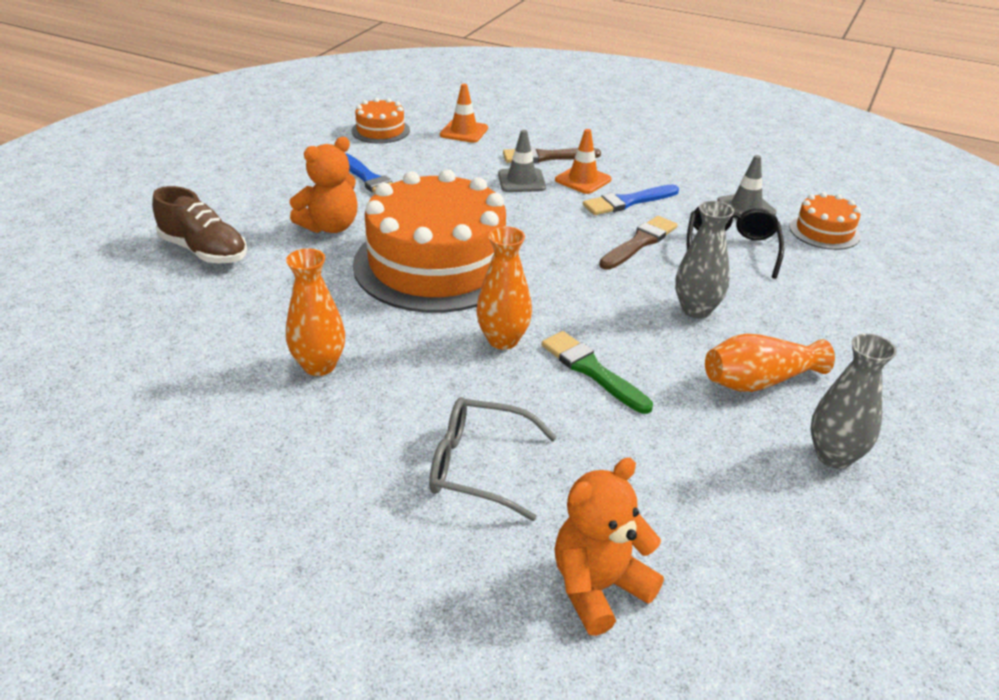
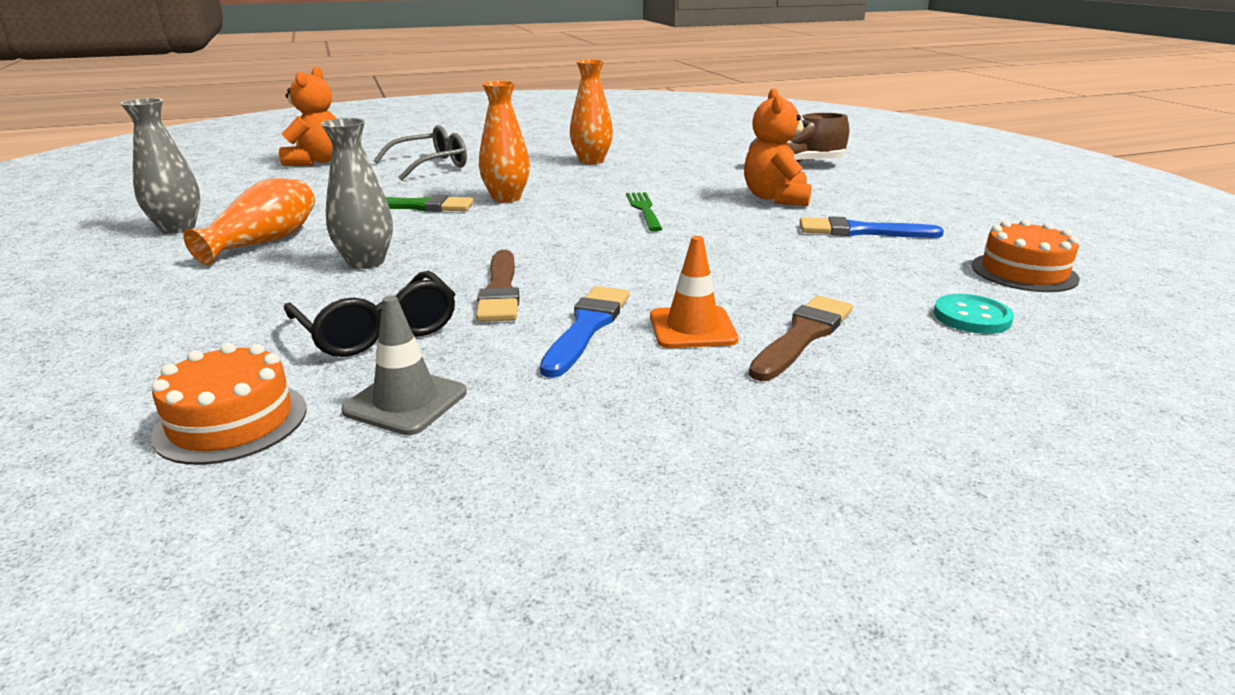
camera: 135 degrees right, 10 degrees down
(436, 264) = (644, 210): orange cake -> green fork
(464, 132) = (971, 317): orange traffic cone -> turquoise button
(521, 181) = (749, 293): grey traffic cone -> none

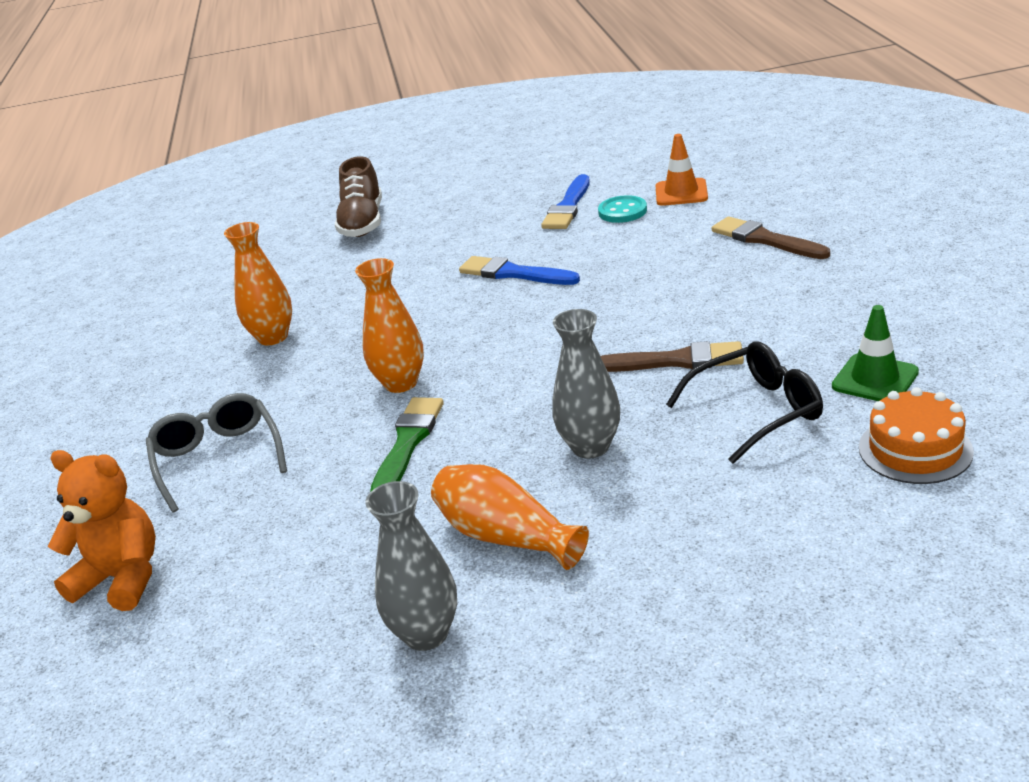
camera: 75 degrees left, 5 degrees up
(405, 402) = (875, 379): grey traffic cone -> green traffic cone
(587, 327) = (751, 317): blue brush -> blue brush (514, 273)
(644, 210) = (477, 300): green fork -> none
(692, 328) = (753, 276): orange traffic cone -> orange traffic cone (681, 193)
(775, 198) = (467, 236): orange teddy bear -> none
(971, 317) = (736, 187): turquoise button -> turquoise button (622, 211)
(1024, 272) = (663, 163): orange cake -> none

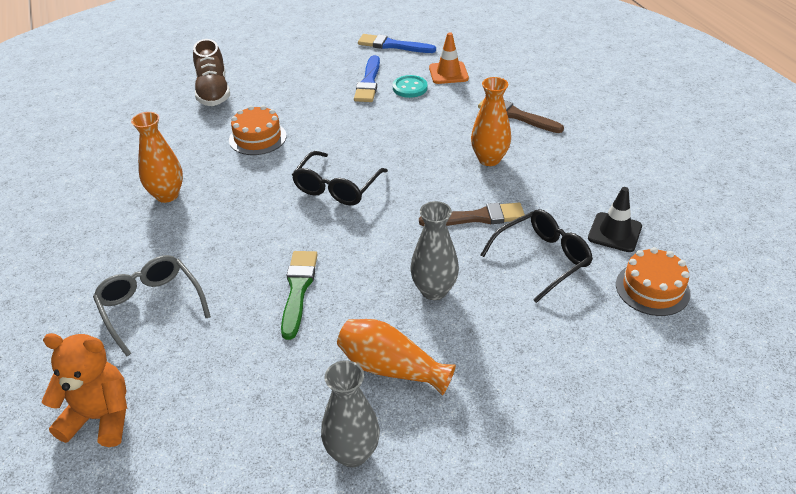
camera: 15 degrees left, 10 degrees up
(401, 383) = (279, 237): orange vase -> orange vase (489, 159)
(404, 273) = (257, 138): none -> orange cake
(491, 327) = (336, 188): none -> black glasses
(514, 273) = (342, 140): blue brush -> blue brush (393, 45)
(875, 379) = (614, 232): green traffic cone -> black traffic cone

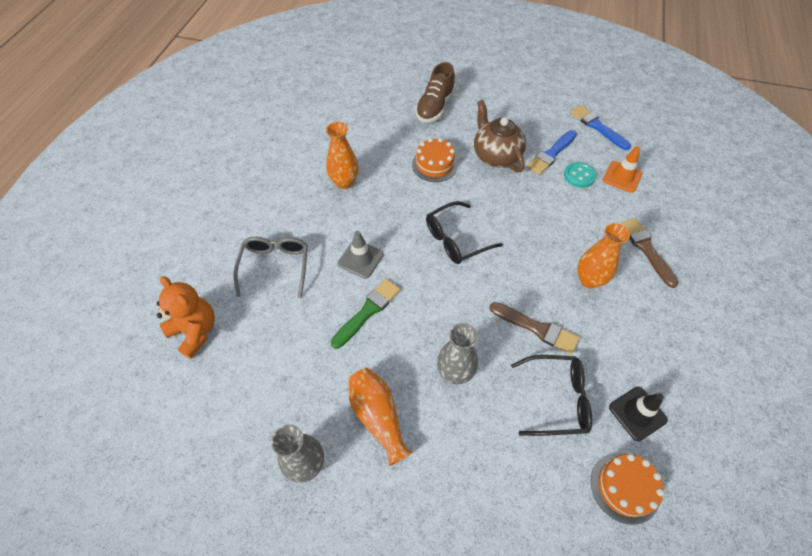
camera: 35 degrees right, 15 degrees up
(248, 251) = (360, 259): none -> grey traffic cone
(315, 105) = (496, 156): none -> brown teapot

